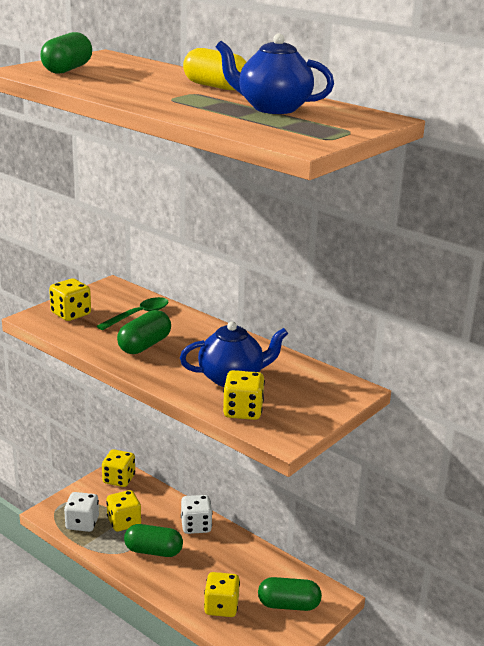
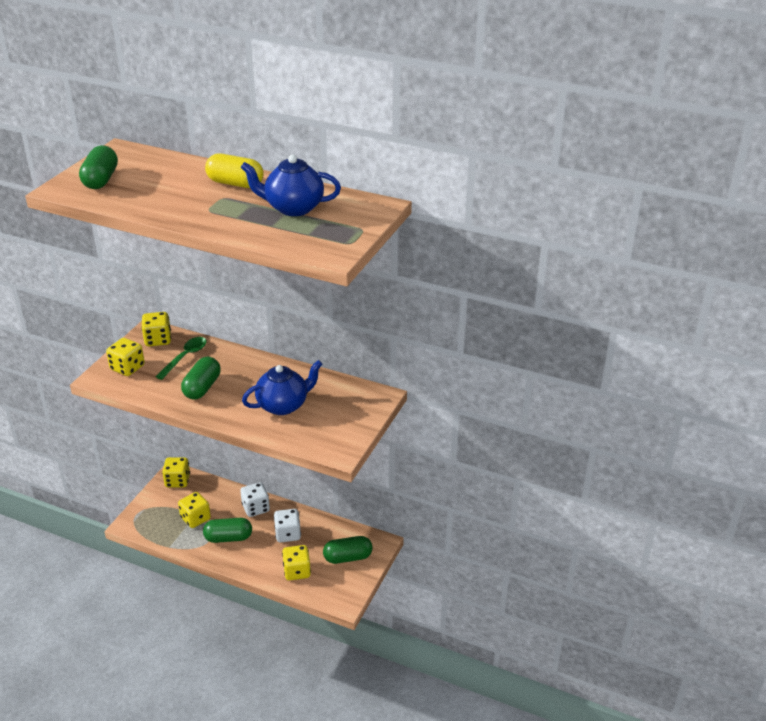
camera: 15 degrees left, 10 degrees up
(82, 523) = (161, 527): white dice -> white dice (288, 534)
(243, 411) = (302, 435): yellow dice -> yellow dice (158, 340)

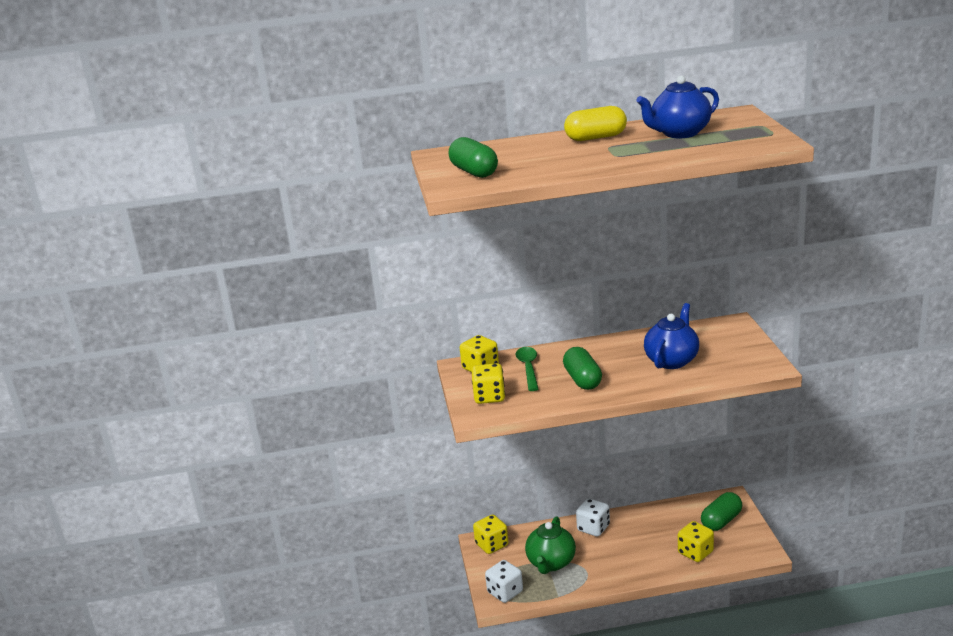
camera: 30 degrees left, 10 degrees down
(195, 518) = (551, 563): yellow dice -> green teapot
(228, 538) = (602, 561): green capsule -> none
(288, 534) = (648, 531): white dice -> white dice (505, 592)

